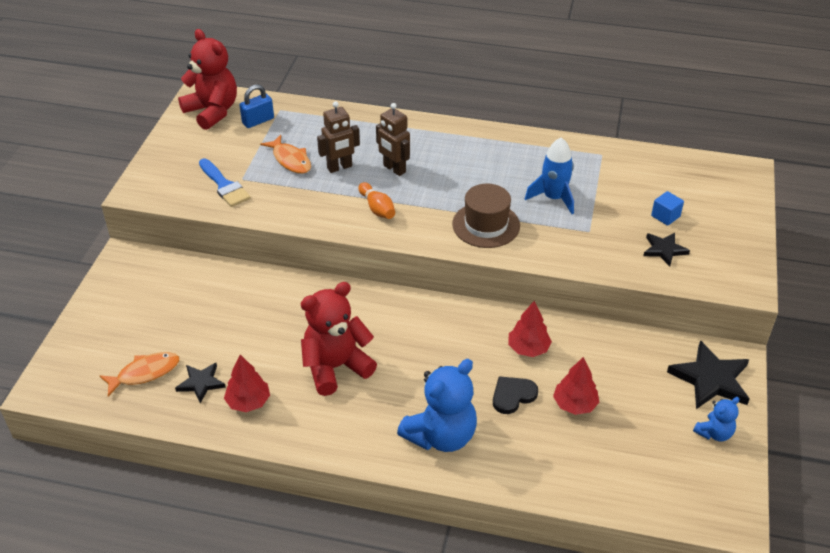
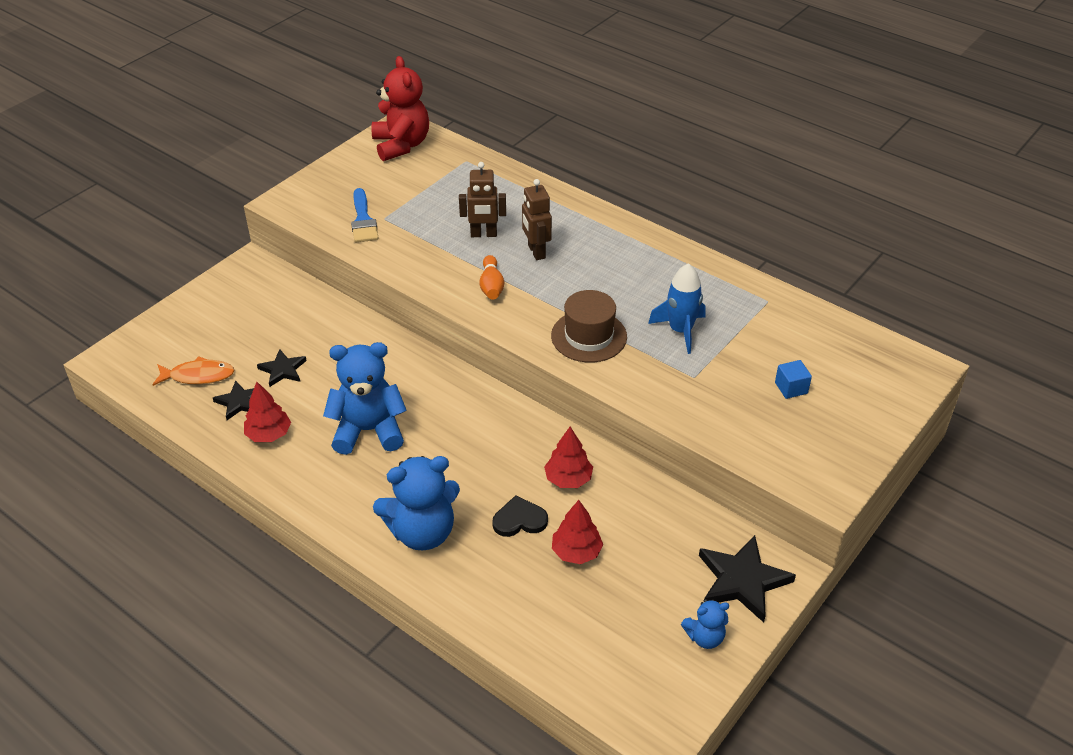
camera: 25 degrees right, 0 degrees up
(258, 121) = (437, 166): blue padlock -> none
(290, 160) = (441, 213): orange fish -> none
(336, 367) = (368, 430): red teddy bear -> blue teddy bear
(664, 250) = (762, 423): black star -> black star (283, 370)

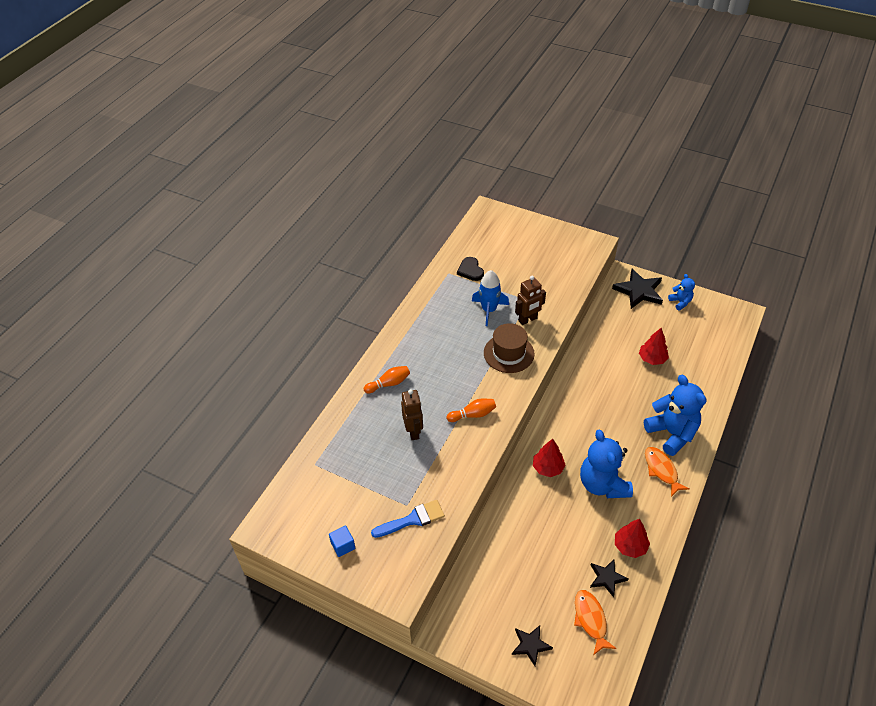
camera: 100 degrees left, 5 degrees up
(283, 370) = (564, 559): black star -> black star (530, 645)
(364, 500) = (661, 470): none -> orange fish
(401, 145) = (296, 519): red teddy bear -> none
(519, 520) = (641, 388): black heart -> black heart (470, 270)
(536, 252) = (427, 395): brown robot -> brown robot (528, 320)
(565, 223) = (389, 384): none -> orange bowling pin
(568, 479) = (601, 370): red tree -> red tree (548, 468)
(791, 388) = (523, 260): blue cube -> blue cube (343, 545)

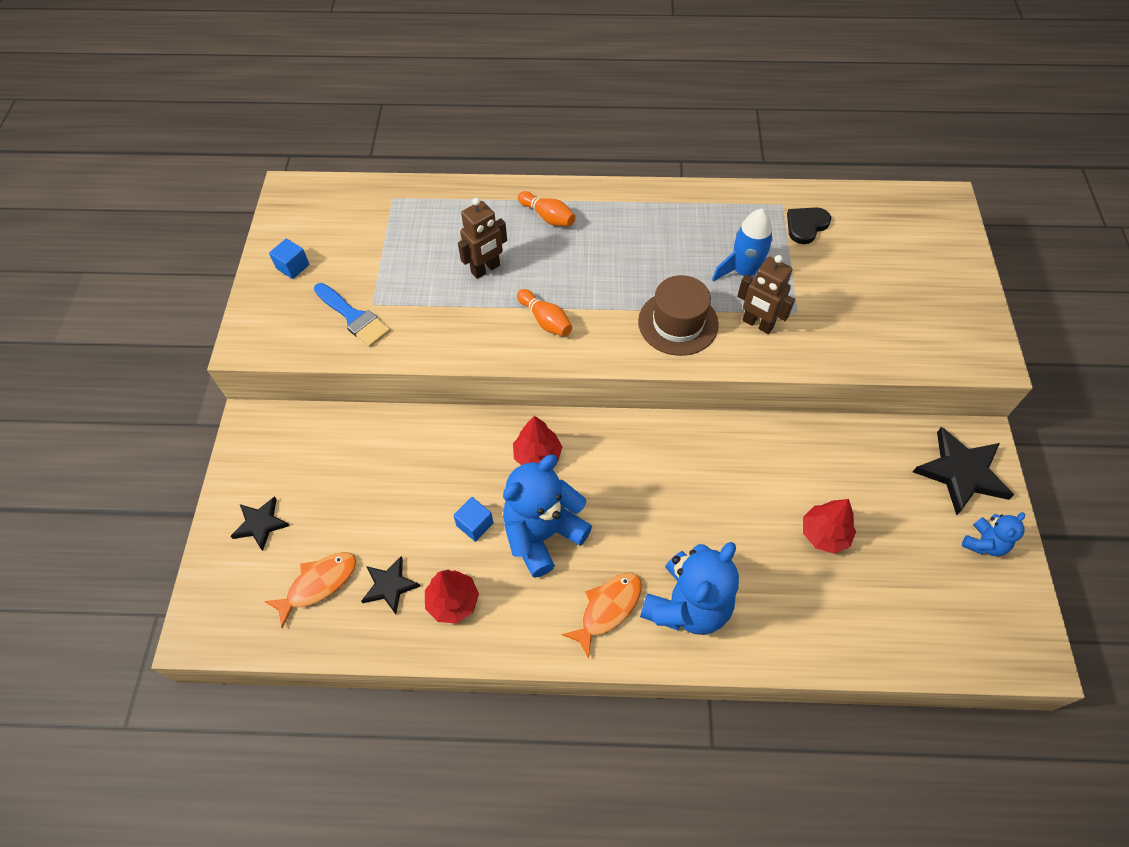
camera: 65 degrees right, 10 degrees up
(582, 517) = (475, 524): none -> blue cube

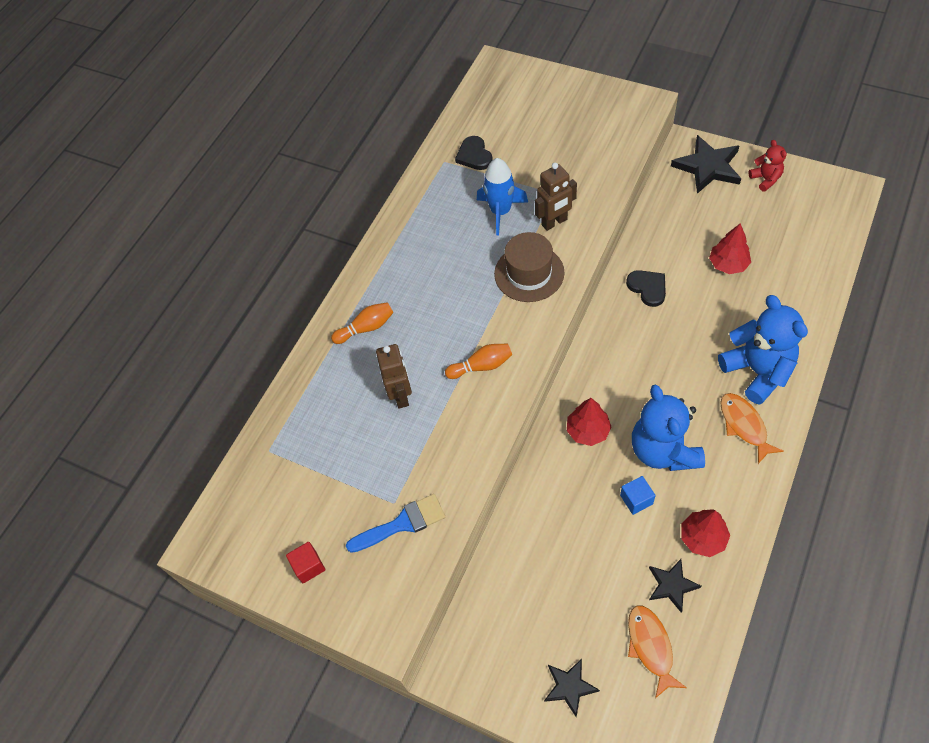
camera: 60 degrees left, 0 degrees up
(293, 267) = (308, 566): blue cube -> red cube
(745, 459) = (648, 288): none -> black heart
(984, 543) = (765, 179): blue teddy bear -> red teddy bear

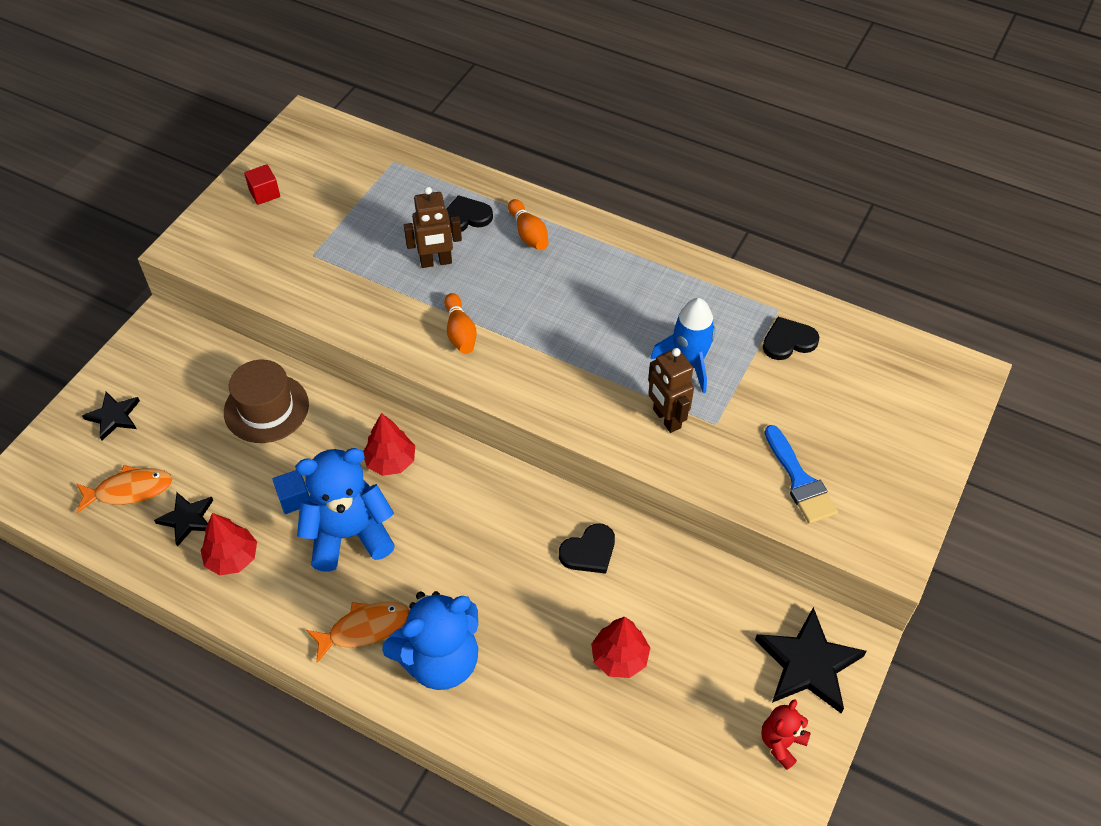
camera: 85 degrees right, 5 degrees down
(345, 379) = (465, 217): none -> black heart
(402, 524) = (288, 261): blue brush -> blue brush (799, 481)
(529, 273) = (586, 386): brown hat -> brown hat (266, 408)
(765, 179) = (781, 743): red teddy bear -> red teddy bear turned 150 degrees clockwise

